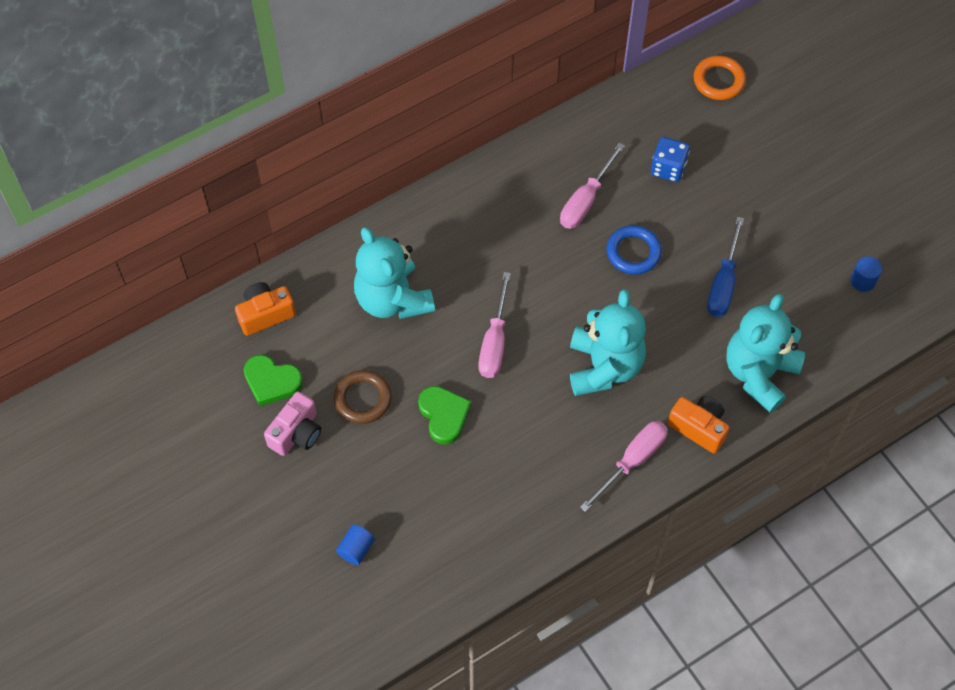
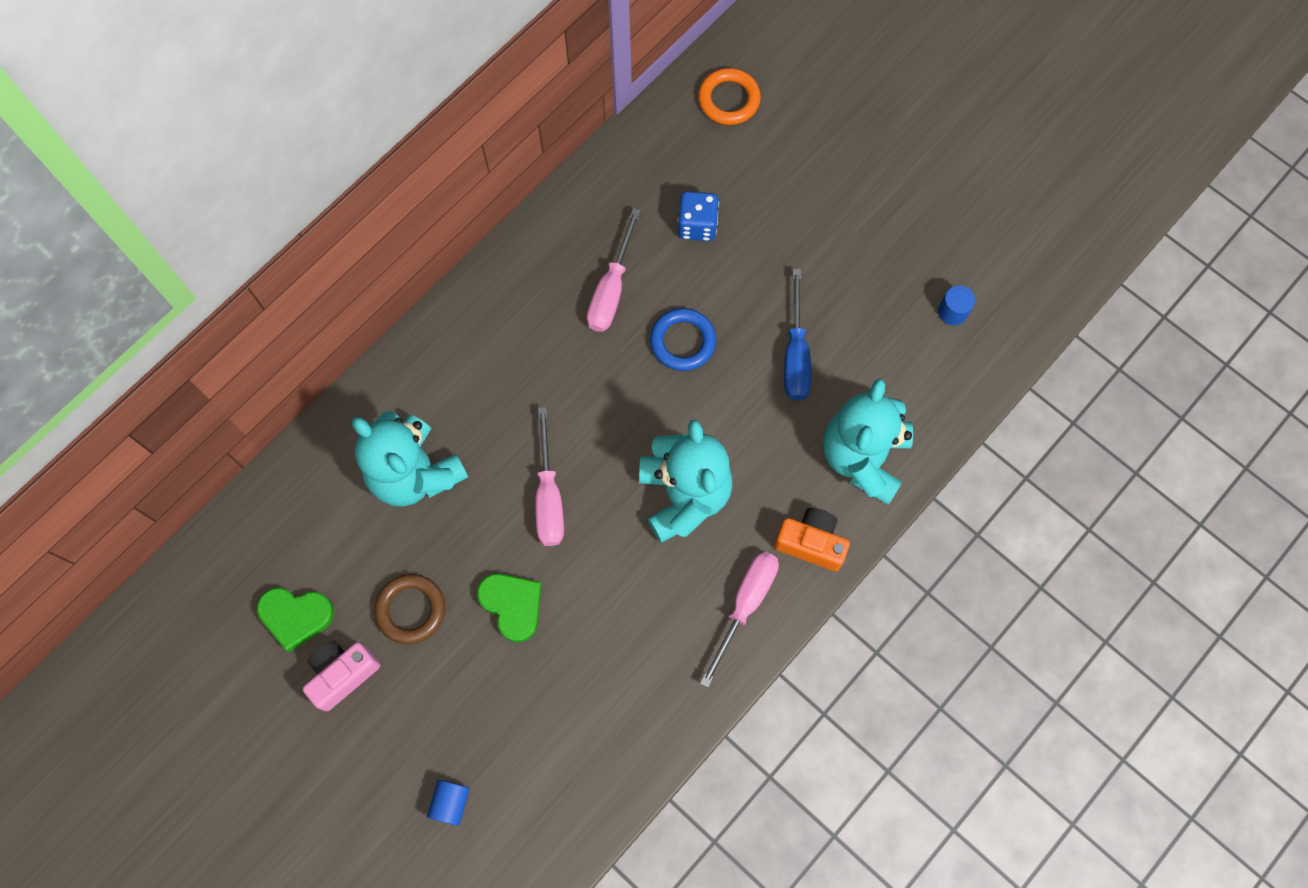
camera: 15 degrees left, 10 degrees up
(265, 314) = (266, 531): orange camera -> none
(296, 433) = (342, 674): pink camera -> pink camera turned 150 degrees counterclockwise

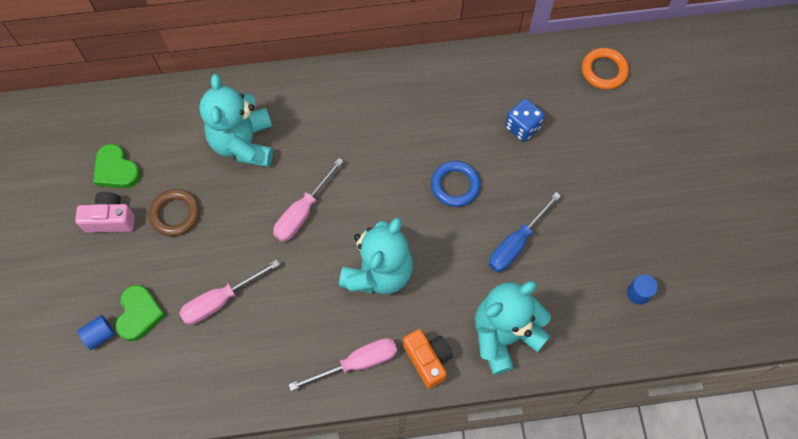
camera: 40 degrees right, 5 degrees down
(512, 605) = (229, 255): green heart -> green heart (139, 314)
(611, 289) = (440, 126): pink screwdriver -> pink screwdriver (220, 300)

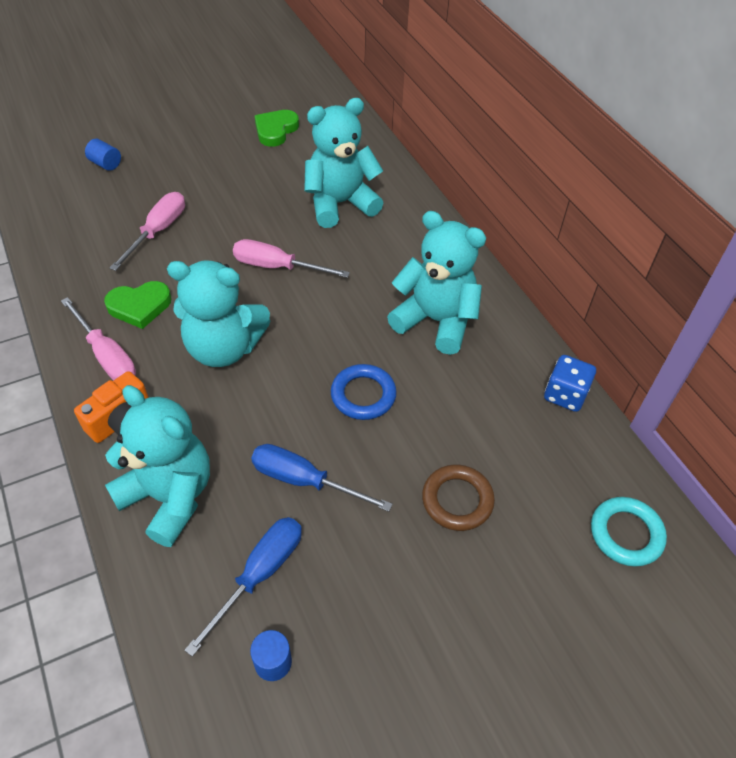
camera: 70 degrees right, 15 degrees down
(110, 219) = (223, 140): pink camera -> none
(139, 314) = (131, 182): green heart -> green heart (139, 306)
(175, 214) = (243, 178): brown ring -> brown ring (457, 500)
(220, 300) = (158, 231): pink screwdriver -> pink screwdriver turned 75 degrees clockwise
(401, 115) = (435, 321): none -> turquoise teddy bear
(522, 127) = (480, 449): blue dice -> blue dice (565, 395)
(579, 288) = (259, 574): none -> blue screwdriver
(604, 71) = (626, 534): orange ring -> turquoise ring

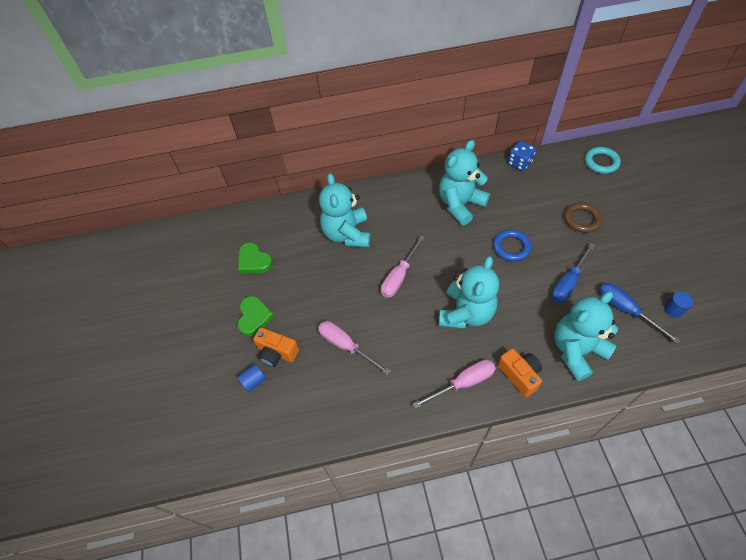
camera: 70 degrees left, 5 degrees up
(139, 306) = (420, 361): green heart -> green heart (254, 317)
(144, 174) = (277, 353): none -> orange camera

